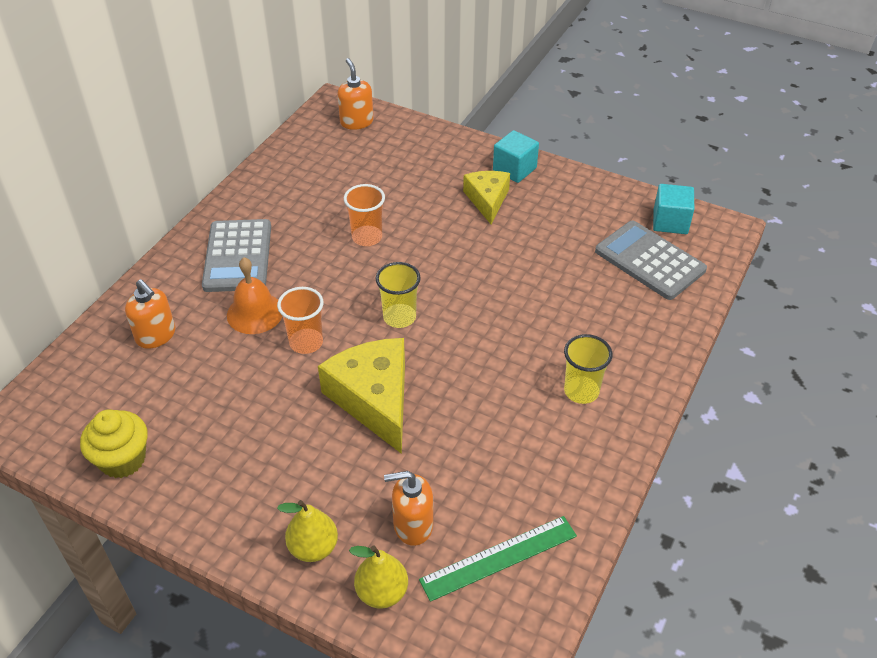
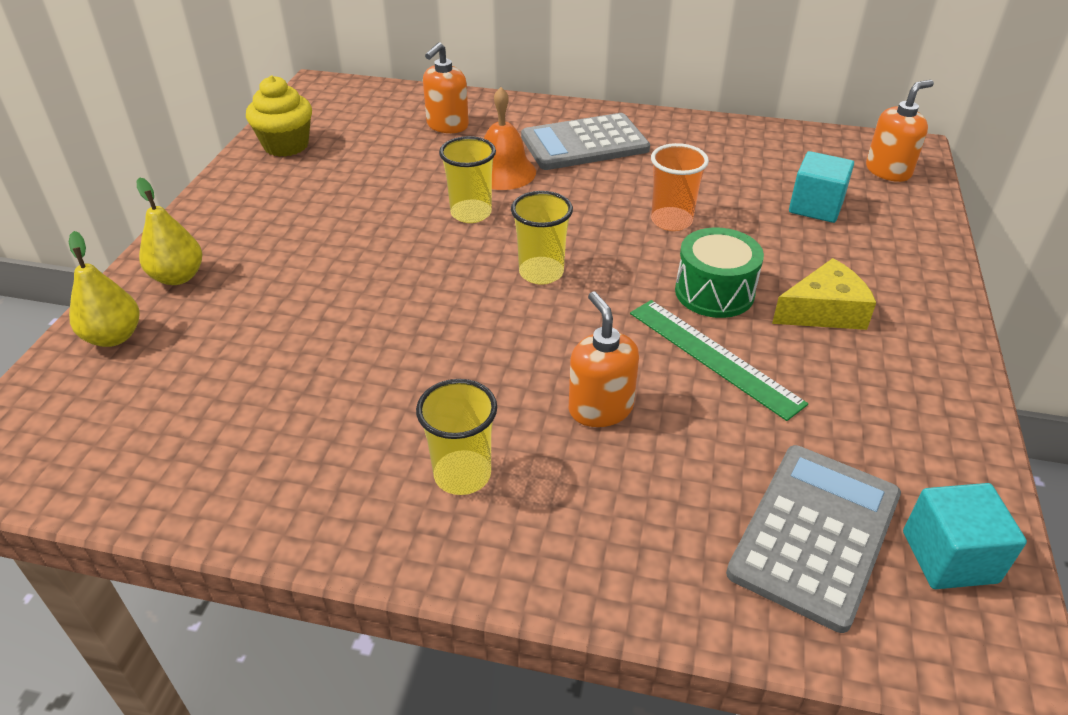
camera: 75 degrees right, 5 degrees down
(306, 342) = (471, 213): orange cup -> yellow cup
(374, 399) = (396, 278): yellow cheese -> none
(412, 525) = (207, 343): orange soap dispenser -> orange soap dispenser (600, 408)
(452, 240) = (714, 292): none -> green drum
(499, 558) = (154, 428): green ruler -> green ruler (713, 357)
(514, 169) = (920, 328): turquoise cube -> turquoise cube (816, 207)

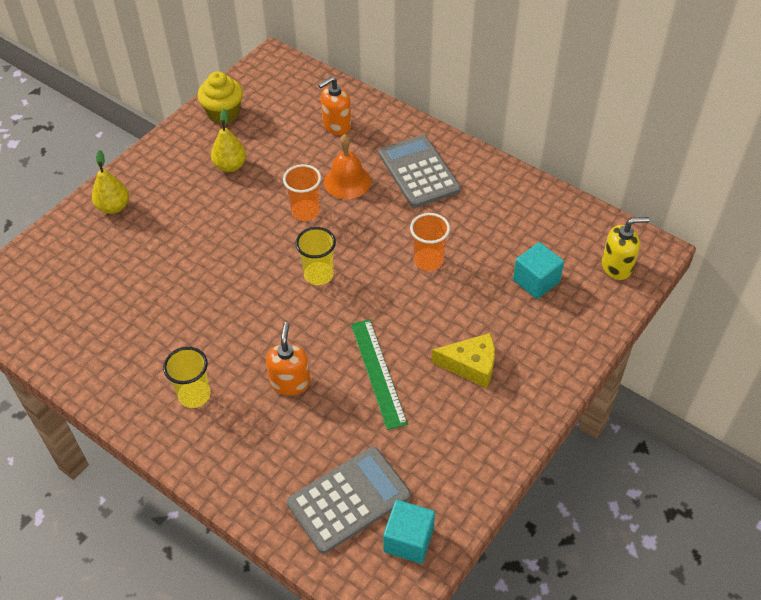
camera: 25 degrees right, 10 degrees up
(114, 337) = (64, 240): yellow pear -> yellow pear (230, 166)
(471, 213) = (305, 211): yellow cup -> orange cup
(584, 143) = (418, 172): grey calculator -> grey calculator turned 60 degrees clockwise
(714, 292) = (413, 327): green drum -> none
(888, 171) = (617, 266): orange soap dispenser -> yellow soap dispenser

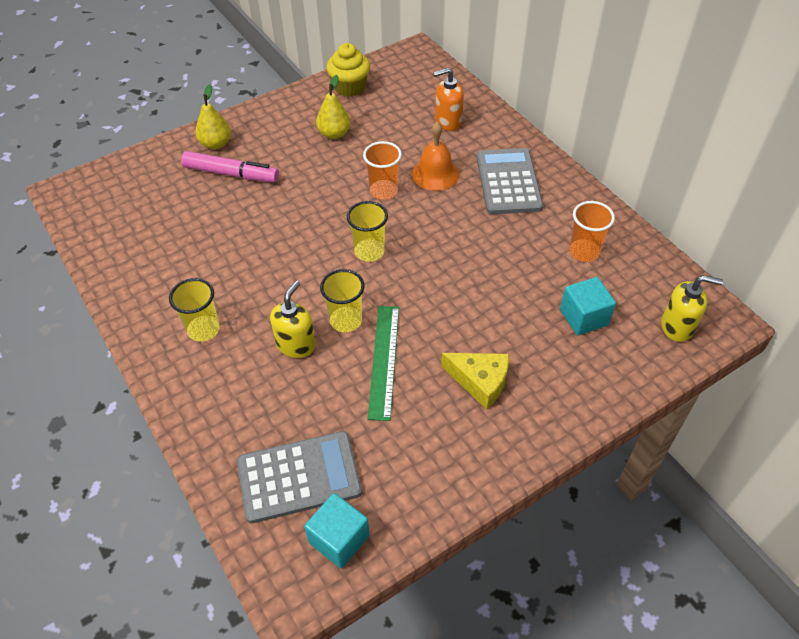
camera: 20 degrees right, 0 degrees up
(145, 234) = (231, 174): none -> pink marker
(290, 382) = (296, 344): orange soap dispenser -> yellow soap dispenser
(326, 346) = (346, 321): none -> yellow cup
(428, 261) = (481, 267): orange cup -> orange cup (584, 252)

